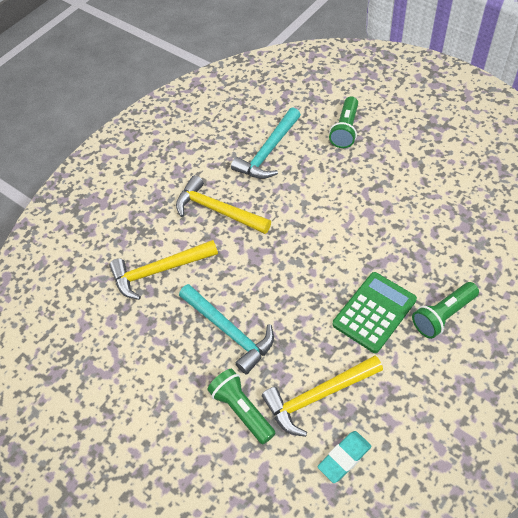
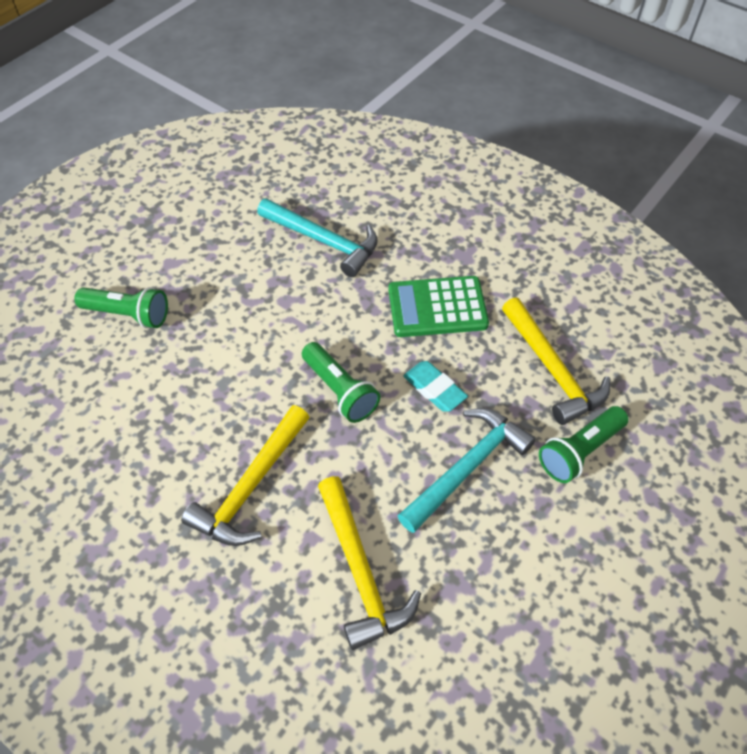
camera: 95 degrees left, 0 degrees up
(268, 152) = (145, 414): turquoise hammer -> turquoise hammer (324, 241)
(344, 458) = (622, 349): turquoise eraser -> turquoise eraser (434, 389)
(374, 312) = (437, 307): green calculator -> green calculator turned 45 degrees counterclockwise
(443, 315) = (441, 247): green flashlight -> green flashlight (340, 391)

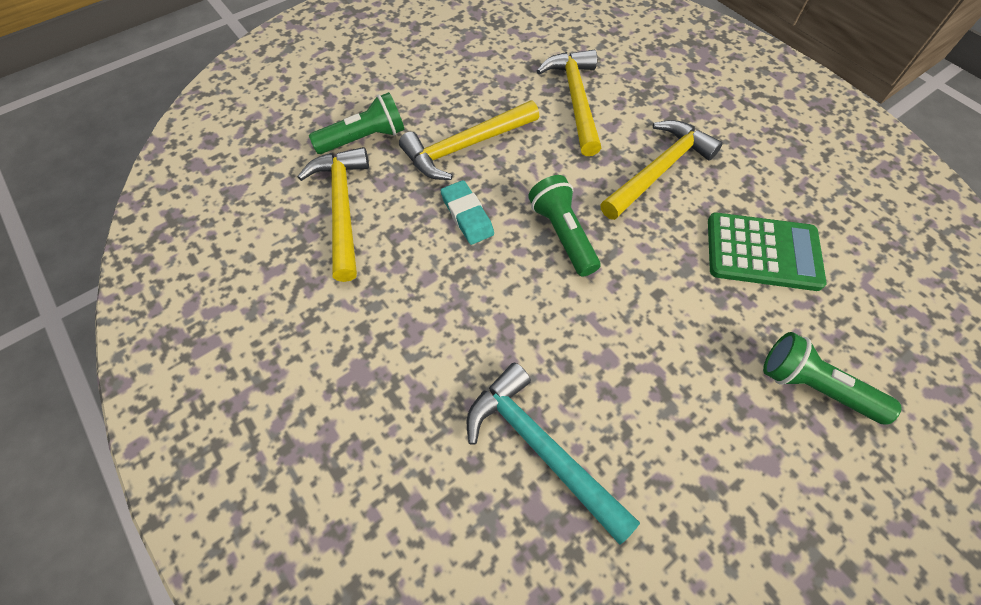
camera: 165 degrees left, 5 degrees up
(437, 307) = (426, 305): green calculator -> green calculator (763, 252)
(467, 467) = (465, 146): turquoise hammer -> yellow hammer

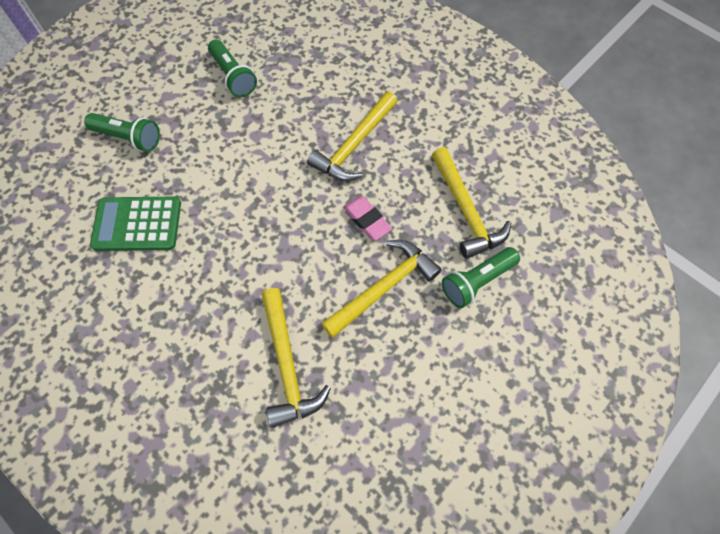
camera: 170 degrees right, 5 degrees up
(467, 215) = (367, 220): turquoise eraser -> pink eraser
(541, 447) = (294, 86): turquoise hammer -> none
(563, 234) = (290, 215): green flashlight -> green flashlight (233, 76)
(659, 170) = (210, 289): yellow hammer -> yellow hammer (354, 145)

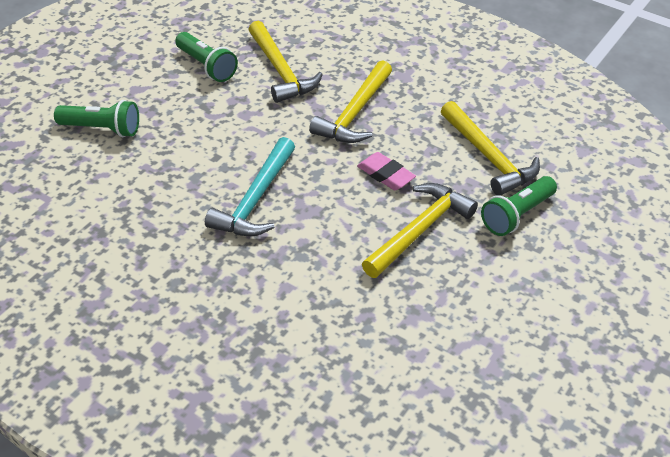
camera: 10 degrees left, 20 degrees down
(137, 224) = (131, 203): green calculator -> none
(245, 233) = (255, 199): none -> turquoise hammer
(287, 365) = (332, 308): yellow hammer -> yellow hammer (280, 71)

